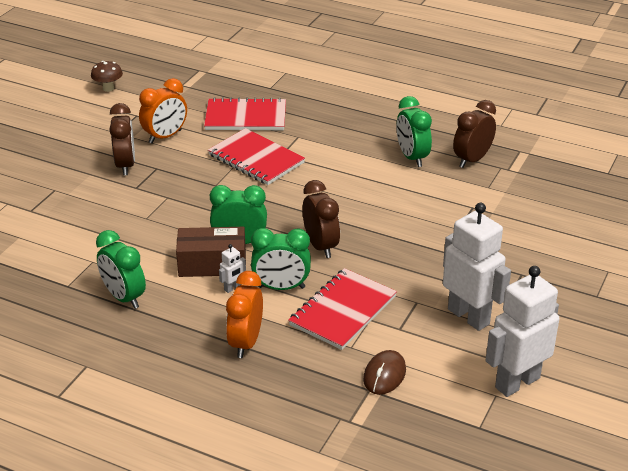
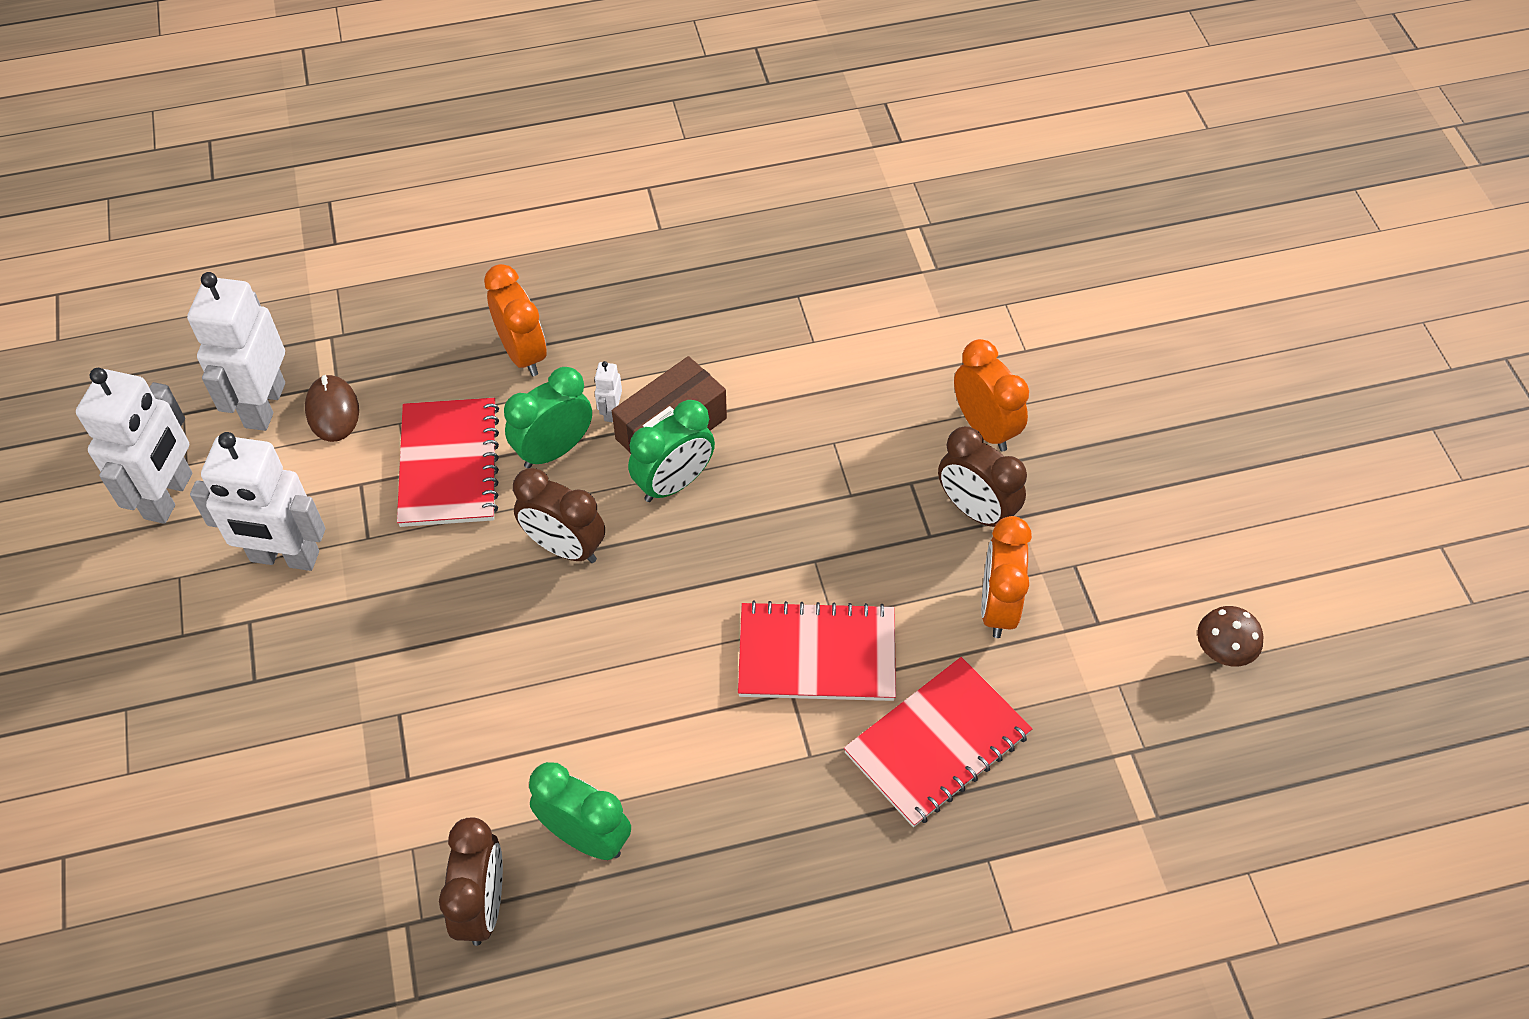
camera: 140 degrees right, 20 degrees up
(74, 187) = (984, 428): none -> orange clock
(124, 297) = (718, 321): green clock -> none
(424, 402) = (264, 405): none -> white robot

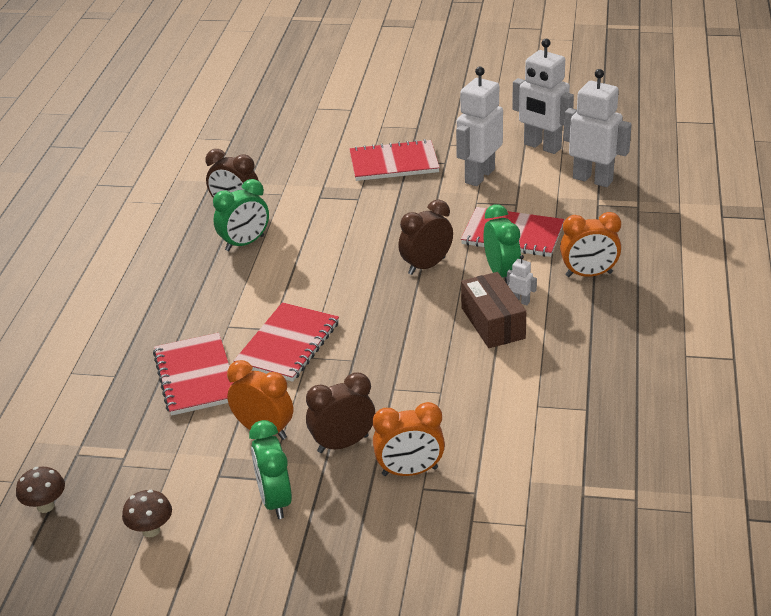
camera: 115 degrees right, 20 degrees down
(266, 700) = (394, 163): none -> red notebook
(333, 411) = (576, 201): brown mouse -> none
(674, 483) = (448, 315): green clock -> green clock (275, 500)
(1260, 800) = (45, 506): none -> brown mushroom

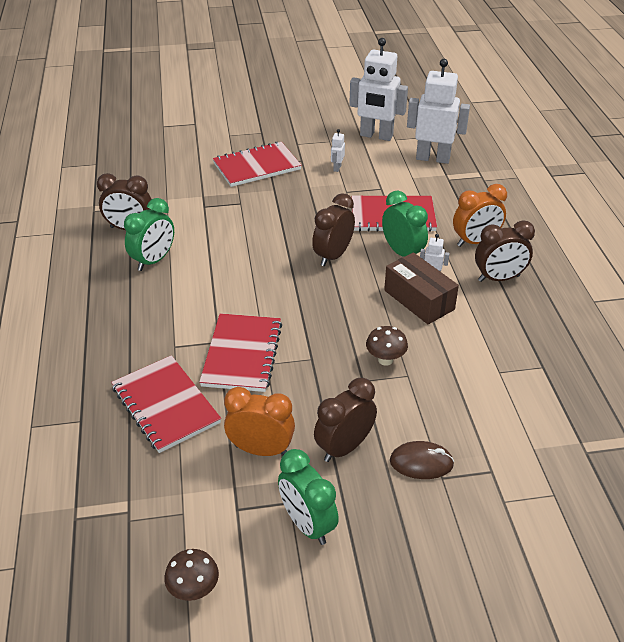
camera: 20 degrees left, 5 degrees up
(45, 506) = (64, 589): brown mushroom -> brown mushroom (385, 360)
(410, 471) = (421, 463): orange clock -> brown mouse
(479, 176) = (337, 168): white robot -> white robot, size x0.41
(592, 316) = (499, 278): none -> brown clock

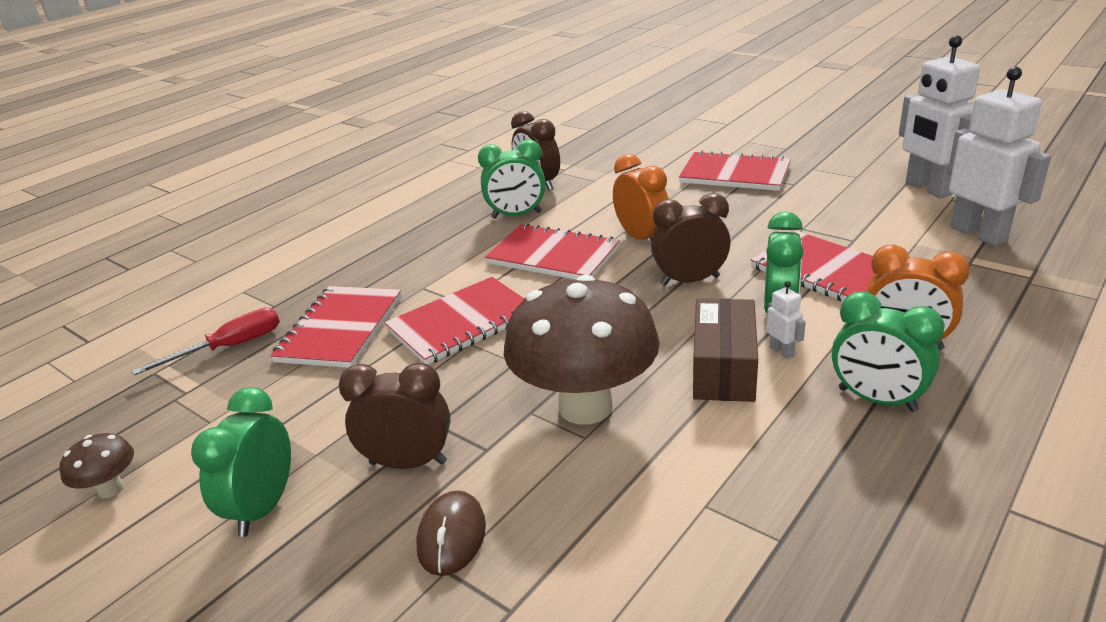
camera: 50 degrees right, 10 degrees down
(103, 466) = (230, 347): none -> red screwdriver
(228, 279) = (553, 256): none -> red notebook
(261, 450) = (342, 413): orange clock -> orange clock (641, 238)
(337, 168) = (826, 203): white robot -> none
(385, 360) = (585, 406): brown mushroom -> brown mushroom, size x2.36
(421, 463) = (451, 536): brown mouse -> brown mouse turned 45 degrees clockwise
(499, 278) = (877, 400): brown clock -> green clock

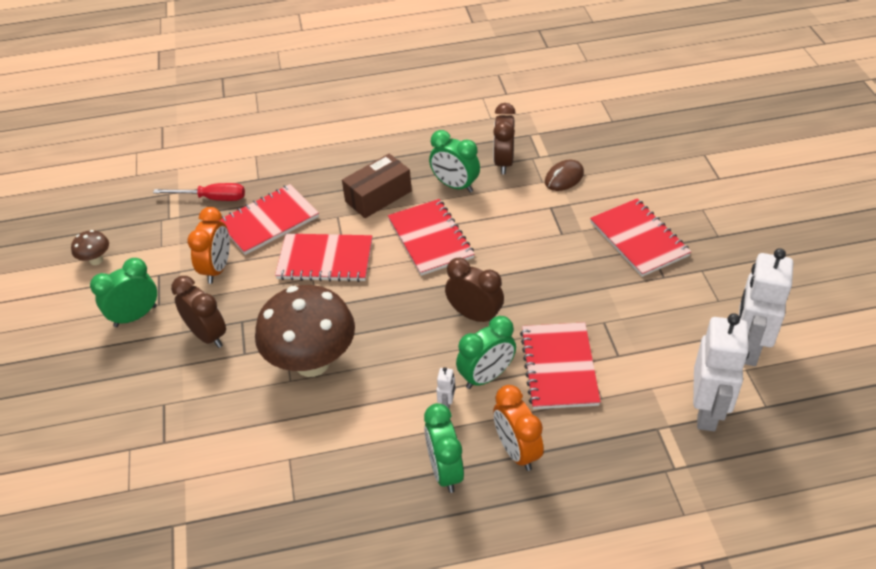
camera: 40 degrees right, 15 degrees up
(451, 536) = (182, 389): brown mouse -> brown mouse (564, 178)
(641, 238) = (497, 259): orange clock -> orange clock (217, 269)
(723, 368) = (403, 391): brown box -> brown box (378, 196)

